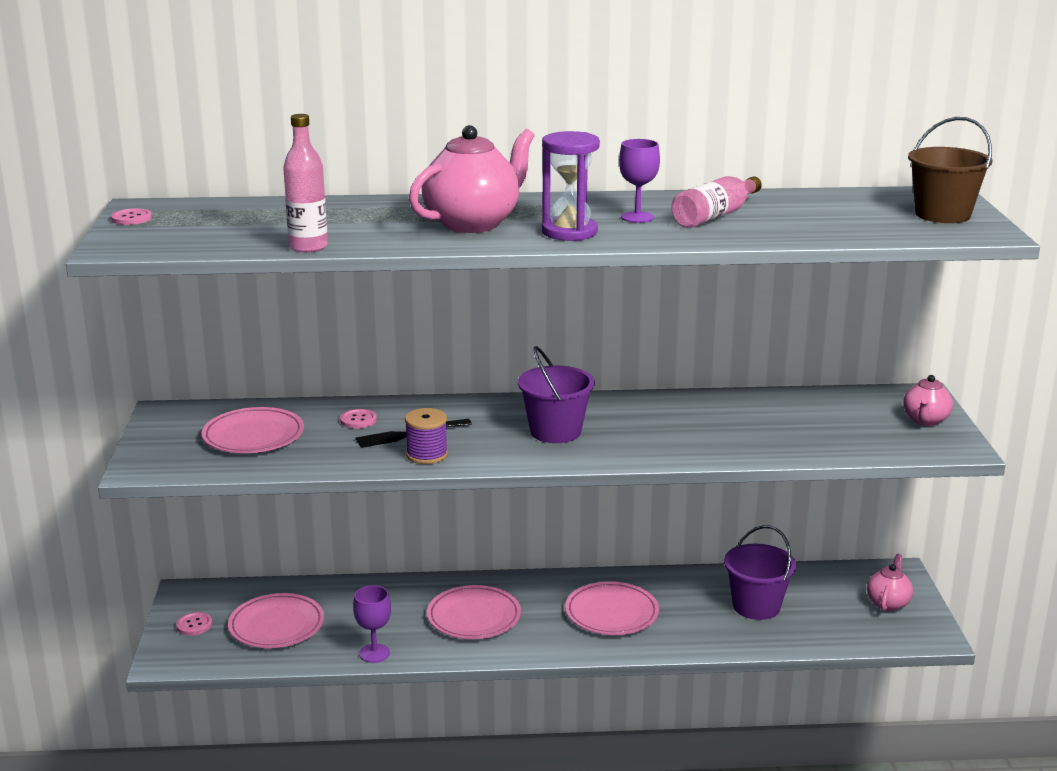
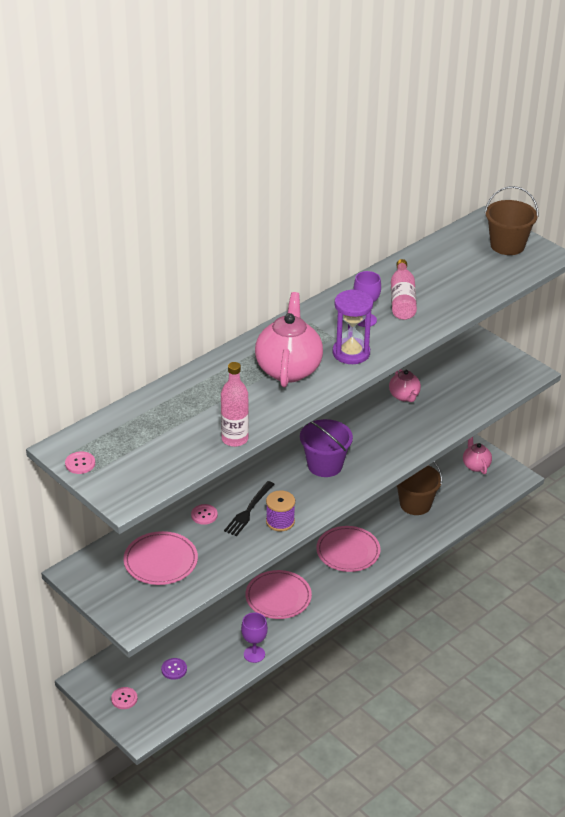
camera: 40 degrees left, 15 degrees up
(276, 625) = (174, 669): pink plate -> purple button
(756, 606) = (415, 504): purple bucket -> brown bucket
(925, 420) = (495, 358): pink teapot -> pink teapot (404, 396)

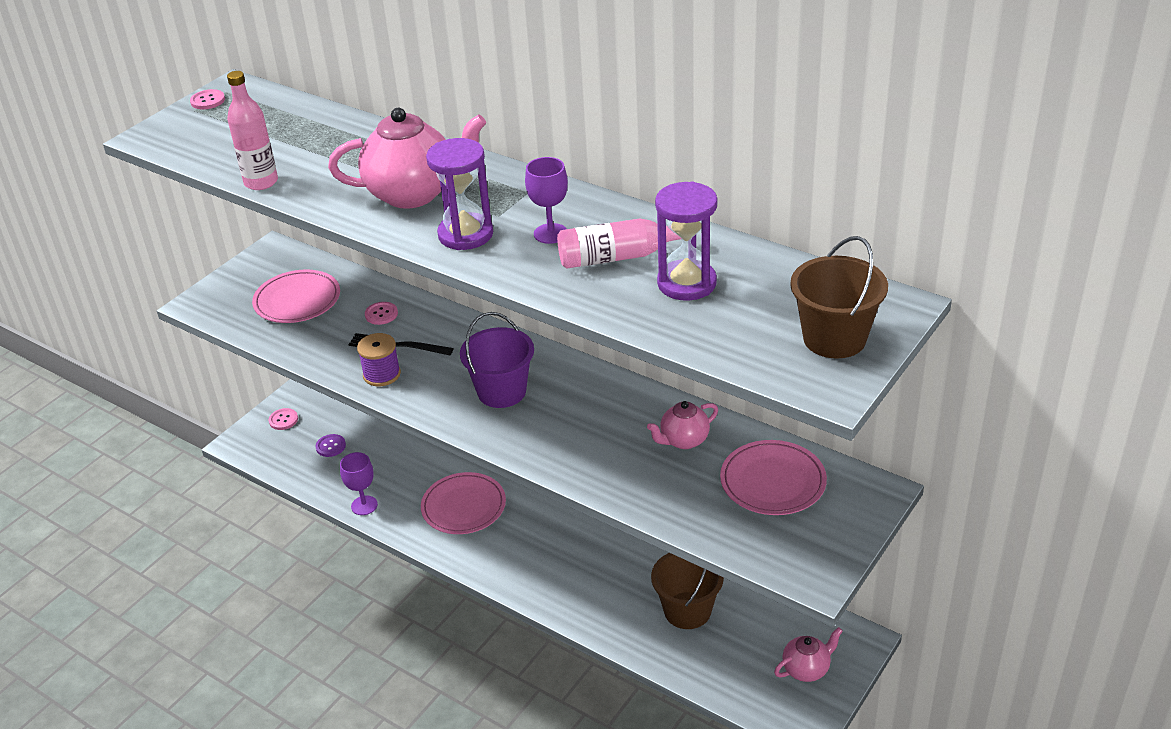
camera: 80 degrees right, 0 degrees up
(348, 551) = (565, 556): pink plate -> pink plate (772, 481)
(439, 281) = (686, 283): none -> purple hourglass

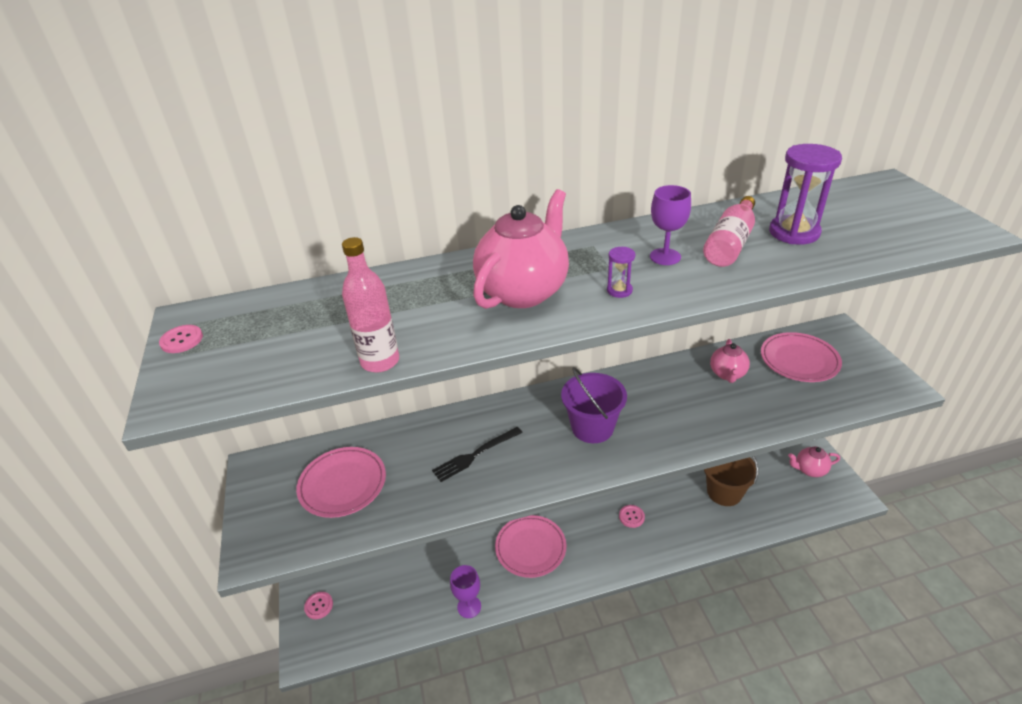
camera: 50 degrees left, 0 degrees up
(331, 446) = (384, 591): purple button -> none
(381, 314) = (426, 444): pink button -> pink button (631, 517)
(382, 374) = (500, 480): purple spool -> none
(465, 234) = (619, 290): purple hourglass -> purple hourglass, size x0.48
(806, 669) = (809, 470): pink teapot -> pink teapot turned 105 degrees counterclockwise
(834, 338) = (911, 211): brown bucket -> none

